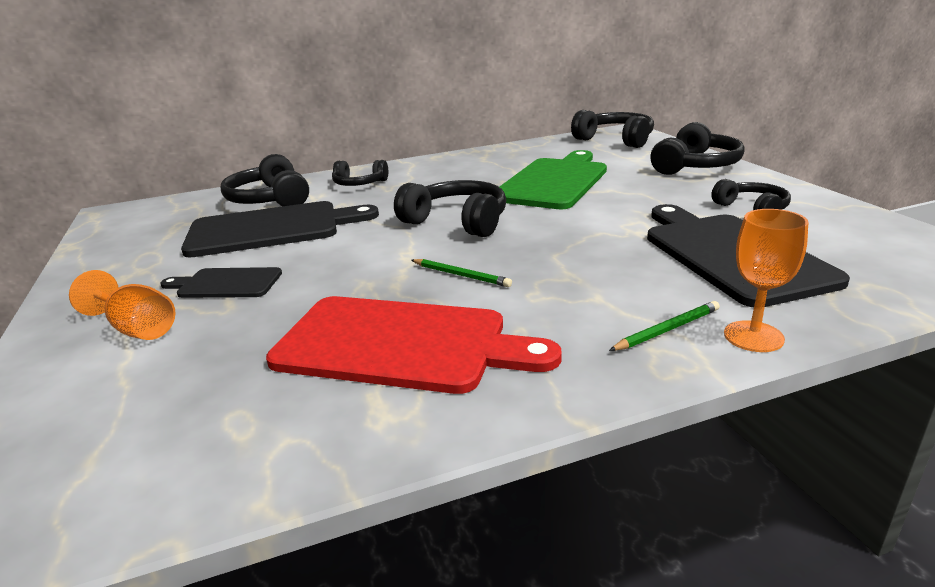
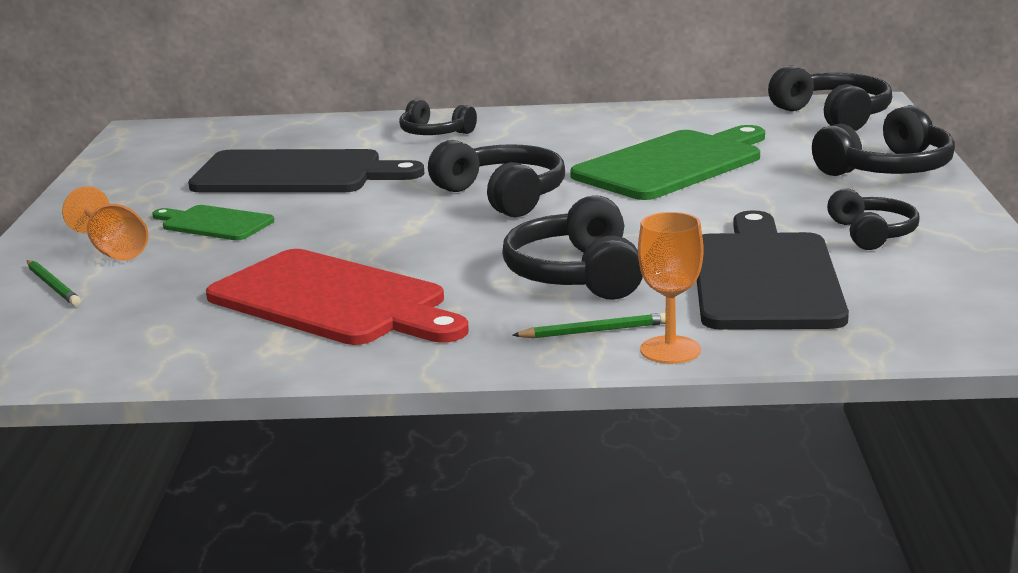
camera: 20 degrees right, 5 degrees down
(226, 284) = (214, 223): black cutting board -> green cutting board
(270, 199) = (318, 139): black headphones -> black headphones (577, 274)
(460, 275) = (448, 252): green pencil -> green pencil (52, 286)

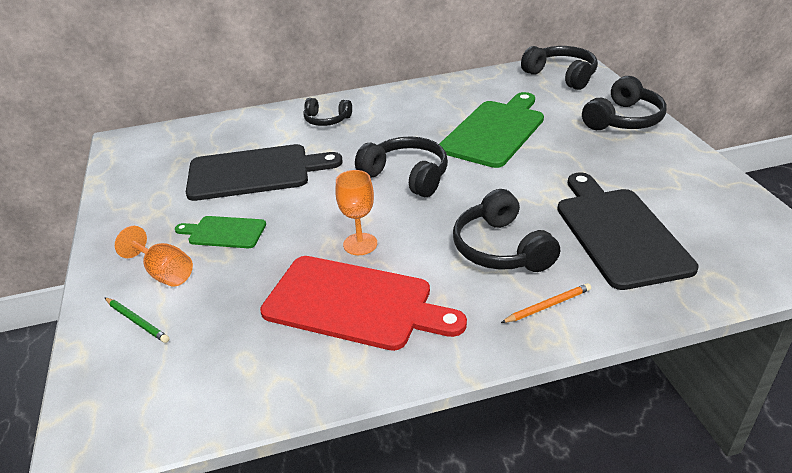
camera: 15 degrees left, 15 degrees up
(594, 331) = (547, 306): green pencil -> orange pencil
(670, 350) = (608, 317): orange goblet -> orange goblet (360, 244)
(871, 234) = (653, 181): black headphones -> none

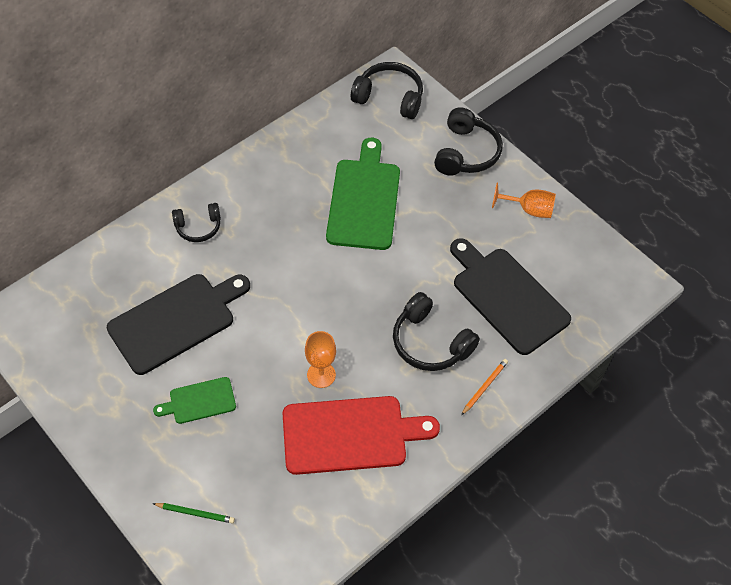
camera: 30 degrees left, 20 degrees up
(164, 273) = (180, 461): orange goblet -> orange goblet (529, 210)
(406, 176) = (316, 283): black headphones -> none

